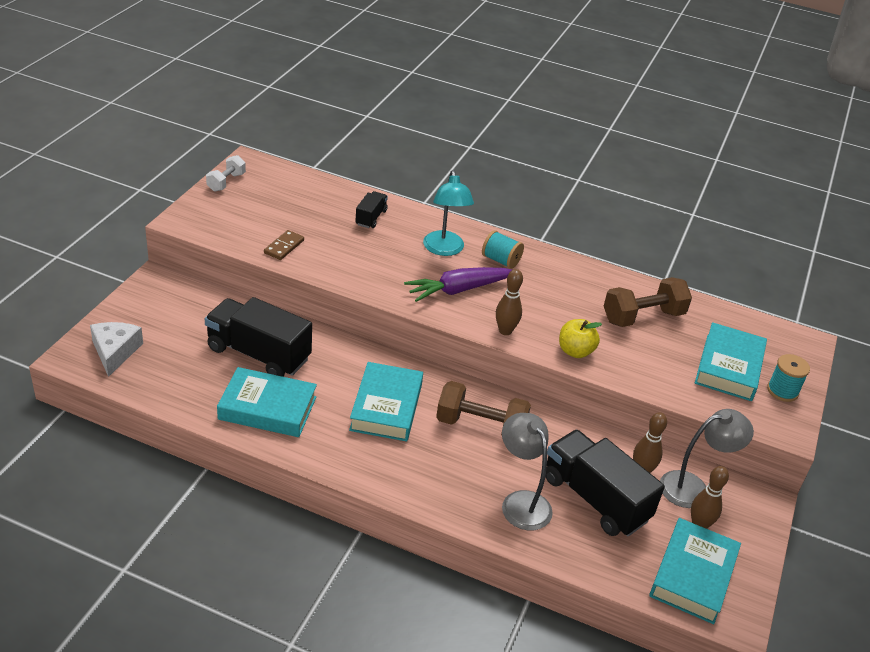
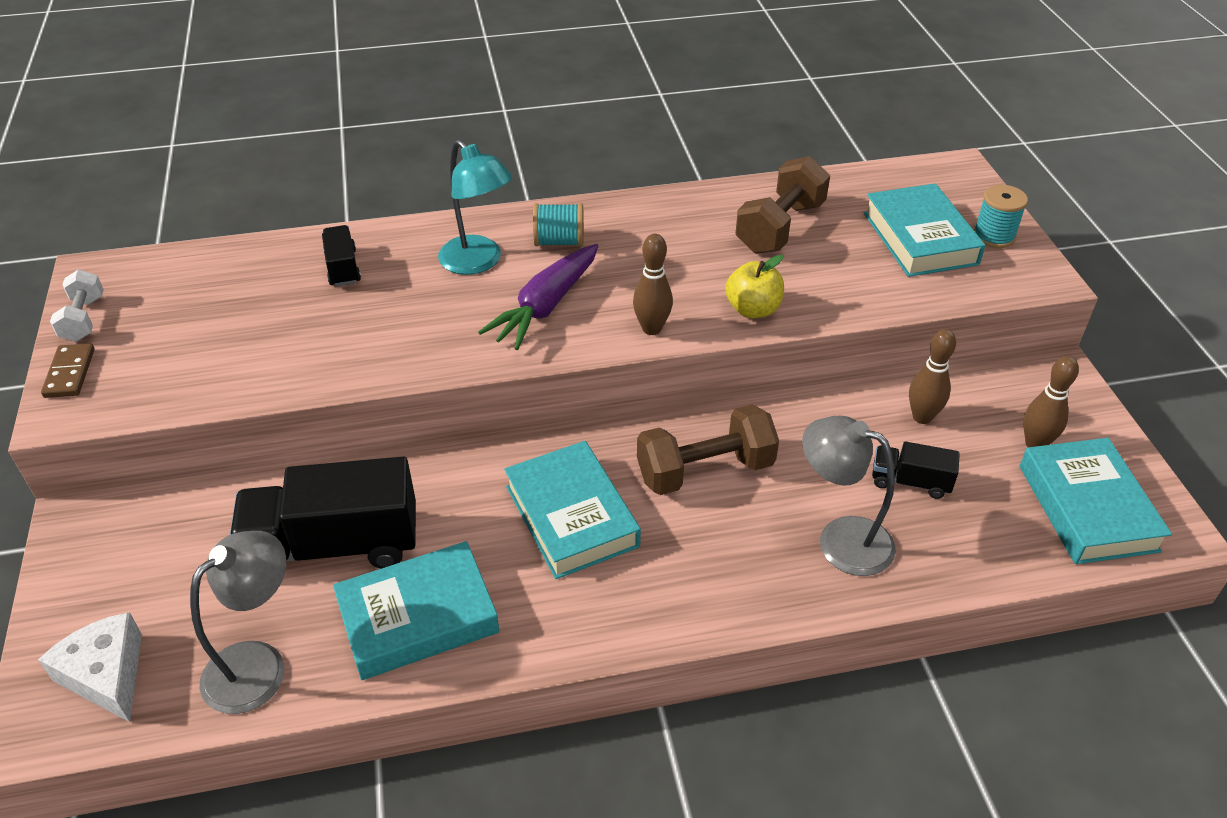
camera: 30 degrees left, 5 degrees up
(284, 247) = (258, 369): brown domino -> brown domino (69, 373)
(595, 499) = (910, 481): black truck -> black truck, size x0.49
(693, 488) = (987, 403): grey lamp -> grey lamp (258, 664)

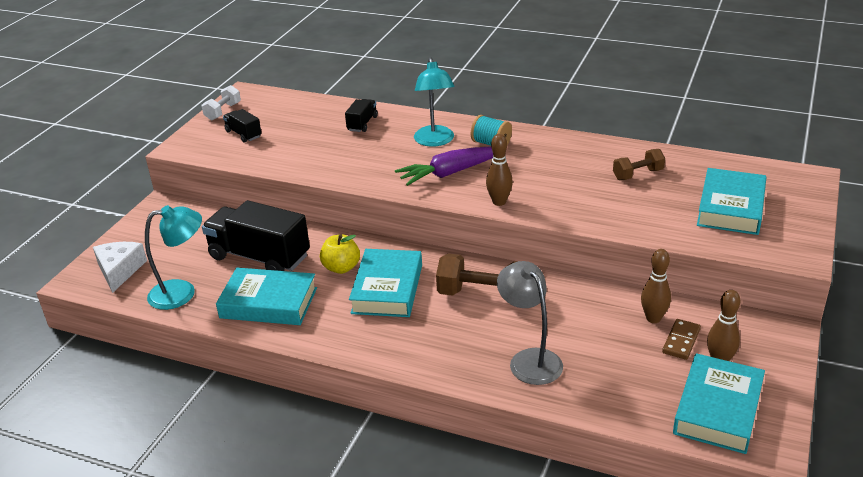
camera: 35 degrees right, 10 degrees down
(69, 373) = (196, 132): brown domino -> brown domino (681, 341)
(258, 664) = (182, 293): grey lamp -> turquoise lamp
(753, 309) = (571, 211): yellow apple -> yellow apple (341, 268)
(780, 227) = (638, 174): brown dumbbell -> brown dumbbell, size x0.60
(910, 481) = (607, 348): black truck -> black truck (243, 134)
(994, 236) = (789, 222): turquoise spool -> none

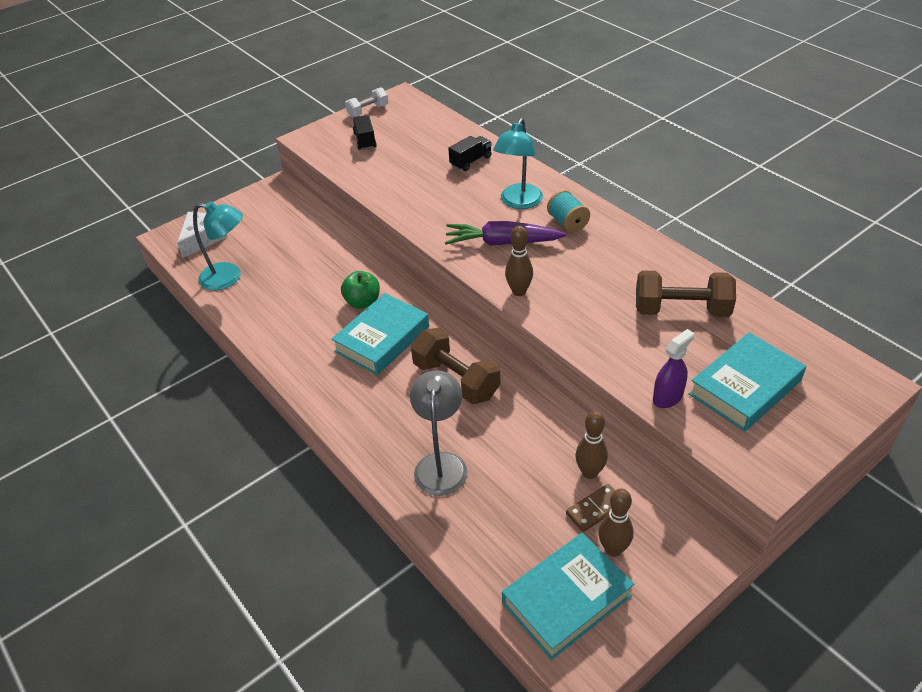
camera: 30 degrees right, 10 degrees up
(259, 257) = (309, 266): black truck -> none
(268, 303) = (282, 314): turquoise book -> none
(341, 268) = (363, 302): yellow apple -> green apple
(638, 174) = (681, 310): brown dumbbell -> brown dumbbell, size x1.67
(684, 233) = (668, 397): none -> purple spray bottle

